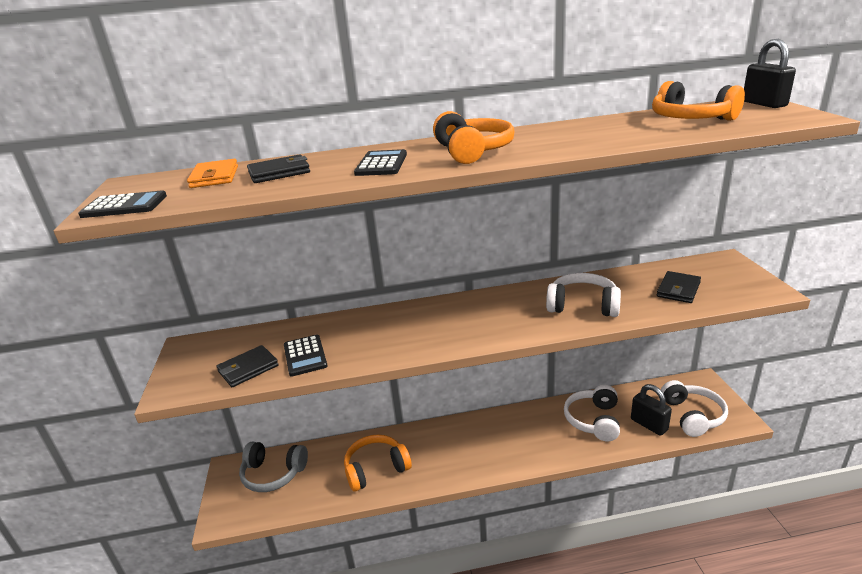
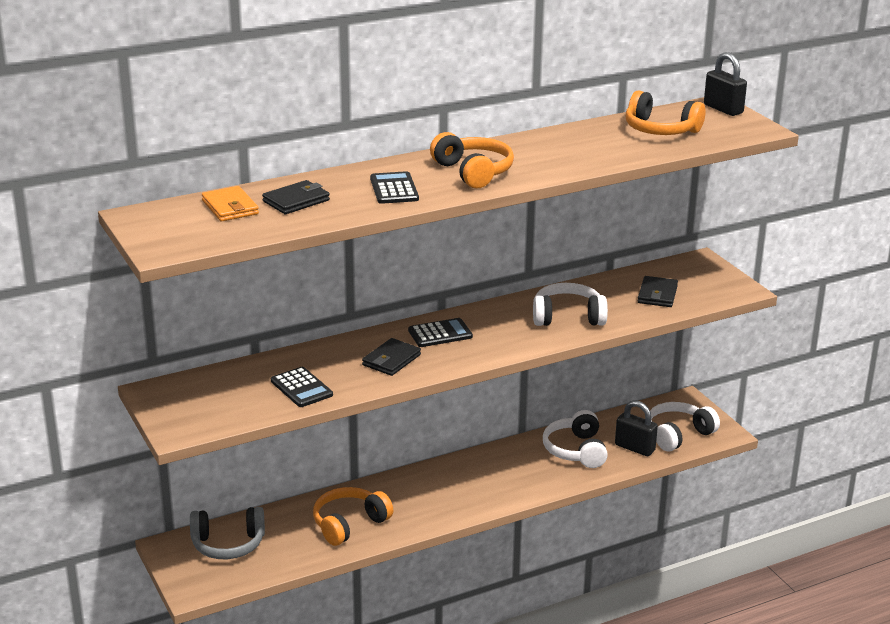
camera: 20 degrees left, 0 degrees up
(124, 206) = (178, 243): black calculator -> black calculator (440, 334)
(248, 369) = (248, 405): black wallet -> black wallet (391, 360)
(692, 416) = (678, 434): white headphones -> white headphones turned 105 degrees counterclockwise

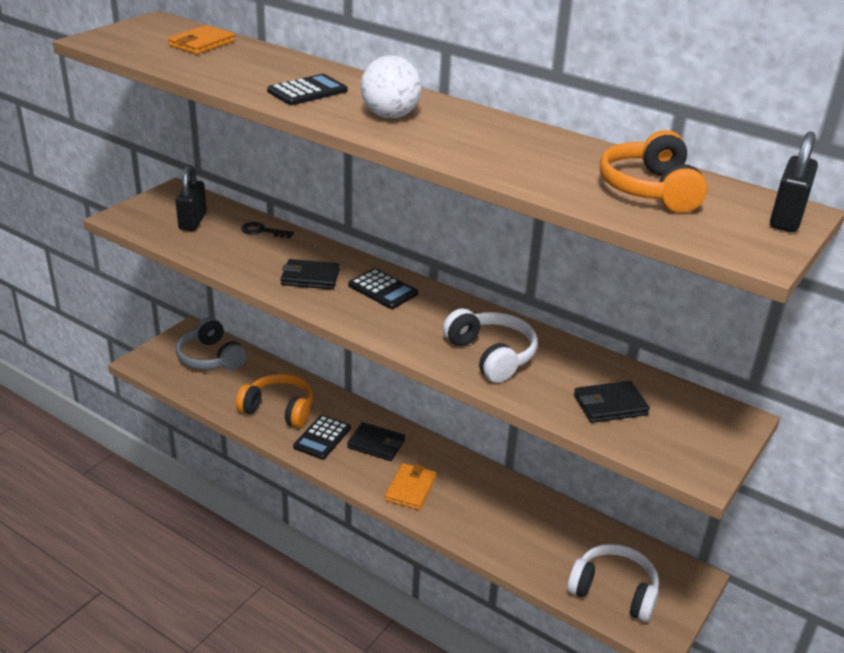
camera: 60 degrees right, 5 degrees up
(286, 364) = (262, 231): none -> black key
(296, 201) = (239, 62): black wallet -> black wallet (376, 444)
(301, 388) = (226, 248): black calculator -> black calculator (322, 437)
(473, 172) = (390, 116): orange headphones -> white ball
(511, 485) = (410, 489): none -> orange wallet
(576, 450) = (509, 516): white headphones -> none
(634, 448) = (554, 561): black padlock -> black padlock (193, 221)

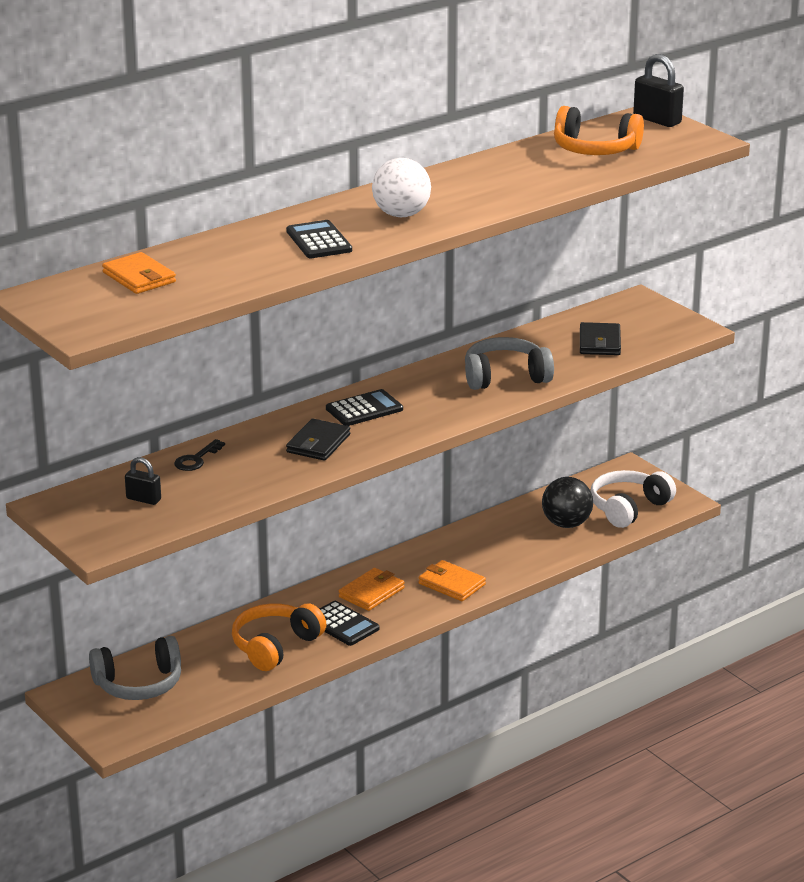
camera: 70 degrees left, 5 degrees down
(193, 221) = (143, 499): black padlock -> black padlock, size x0.63
(376, 444) = (371, 592): black wallet -> orange wallet
(491, 355) = (505, 377): white headphones -> grey headphones
(555, 548) = (566, 524): none -> black ball

